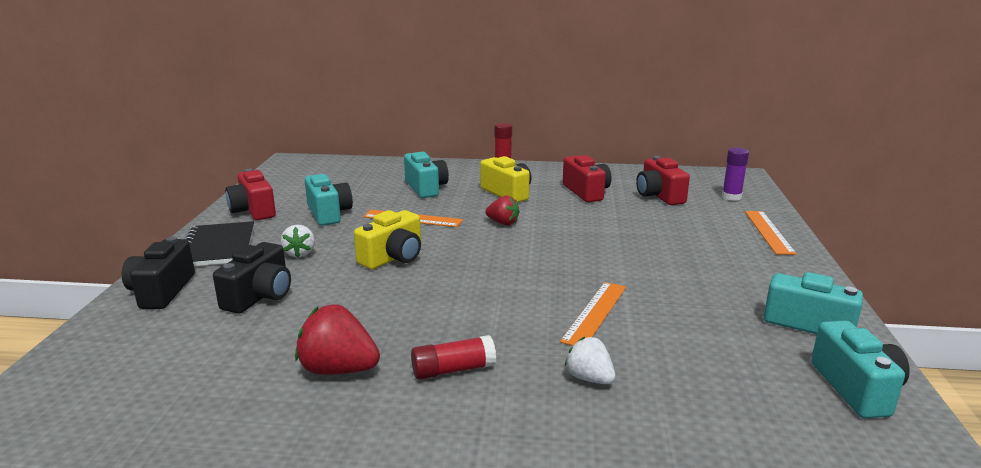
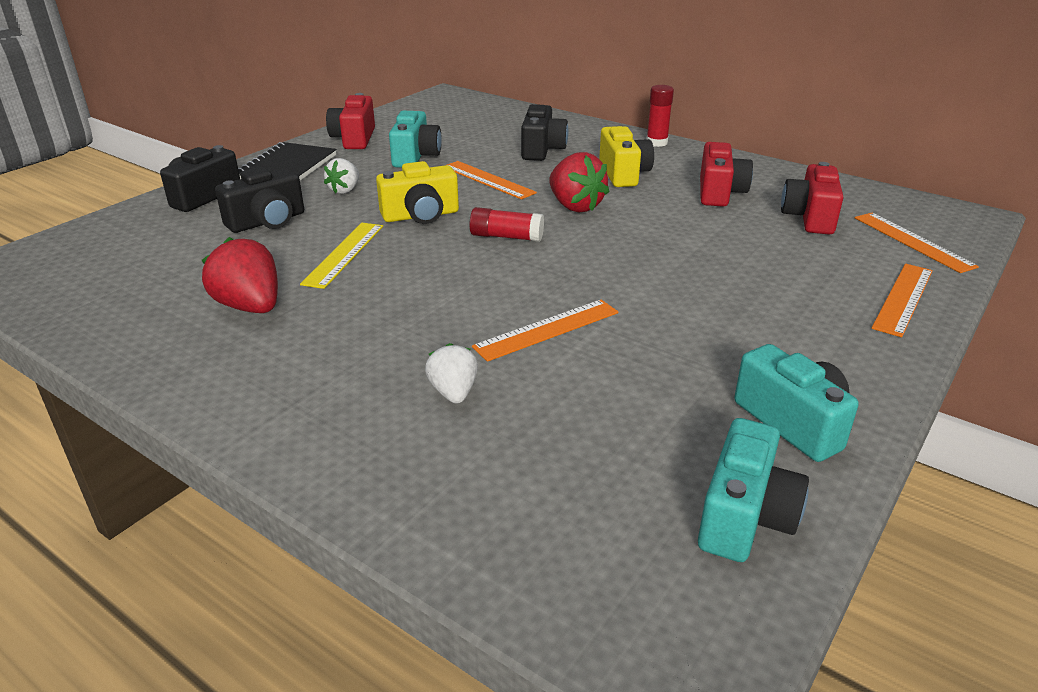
camera: 30 degrees right, 10 degrees up
(367, 303) = (344, 254): none -> yellow ruler
(426, 188) = (542, 149): turquoise camera -> black camera
(453, 370) = (340, 339): red glue stick -> red glue stick (506, 237)
(503, 223) = (575, 206): red strawberry -> red strawberry, size x1.60
(731, 197) = (913, 241): purple glue stick -> orange ruler

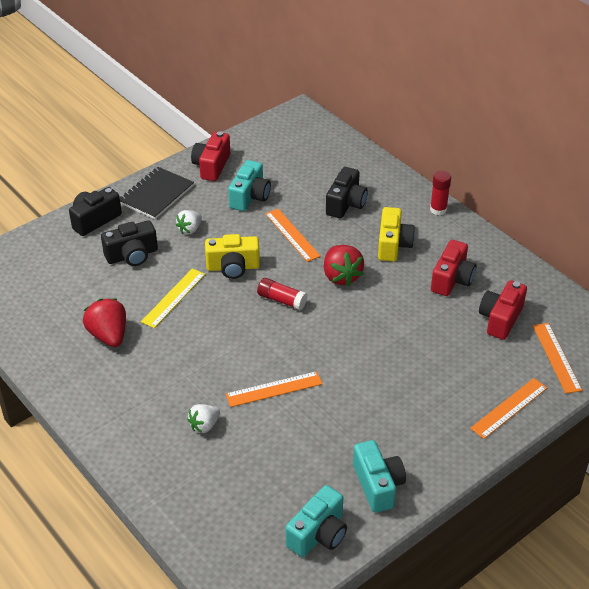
camera: 15 degrees right, 10 degrees up
(453, 392) = (204, 425): white strawberry -> white strawberry turned 135 degrees counterclockwise

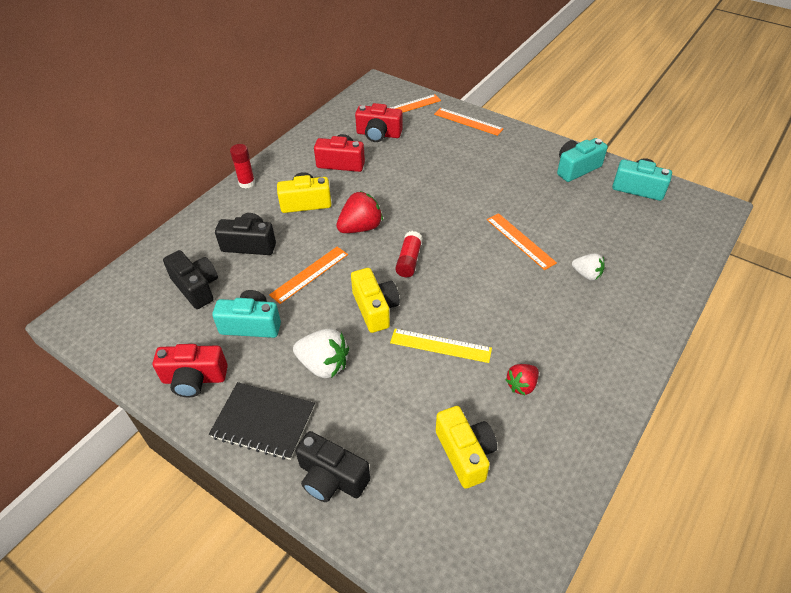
camera: 105 degrees left, 5 degrees up
(72, 287) = (465, 453): none -> yellow camera
(108, 335) = (521, 385): red strawberry -> red strawberry, size x0.62
(132, 255) = (387, 408): black camera -> black camera (196, 287)
(190, 229) = (324, 365): white strawberry -> white strawberry, size x1.60

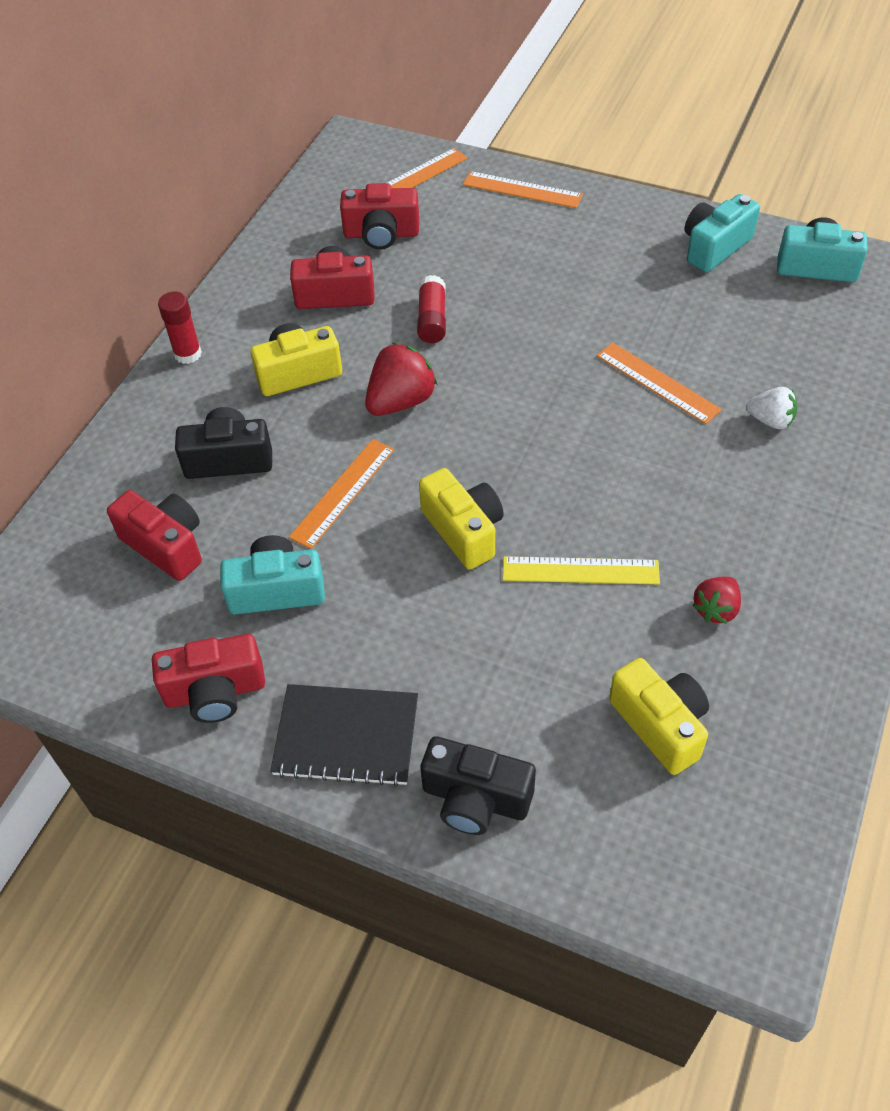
camera: 10 degrees left, 5 degrees up
(196, 287) = (166, 545): black camera -> red camera
(324, 365) = (411, 633): white strawberry -> none
(409, 260) = (493, 443): red glue stick -> red glue stick (432, 319)

